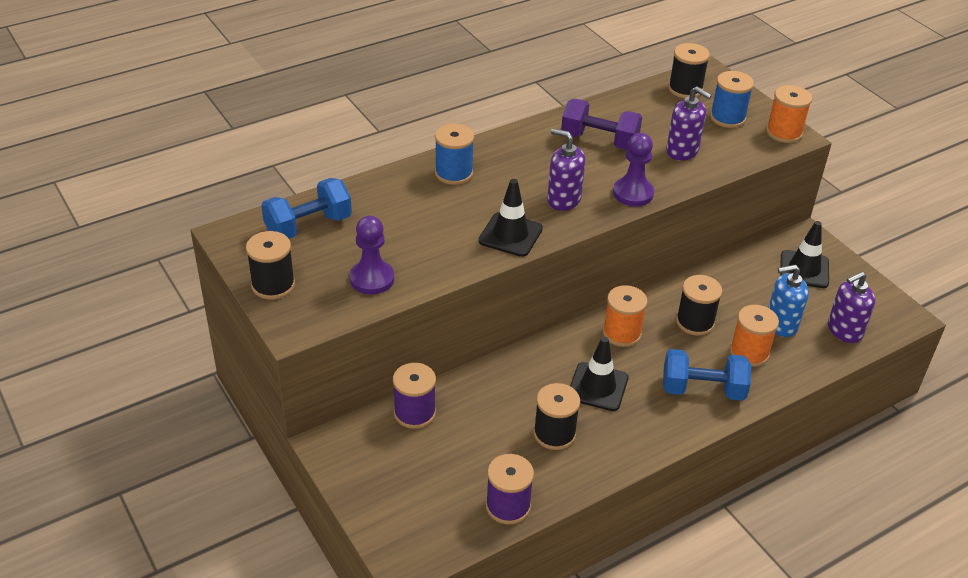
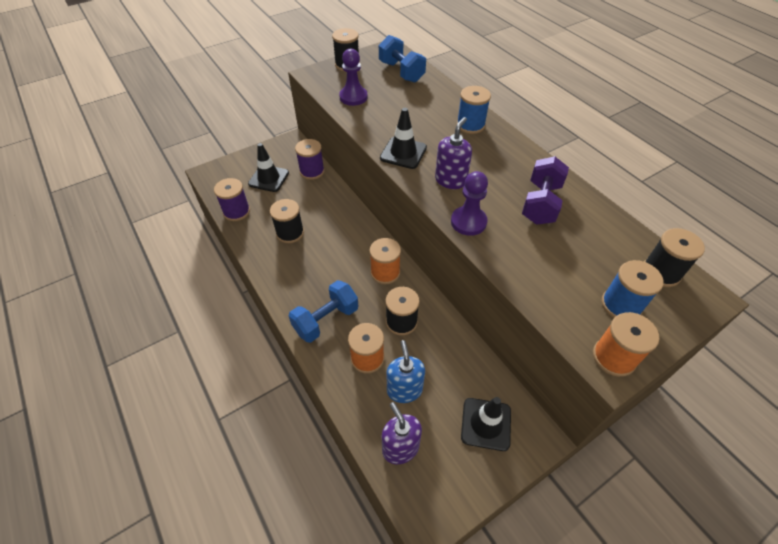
camera: 90 degrees right, 10 degrees up
(598, 387) = (330, 256): black traffic cone -> black traffic cone (269, 178)
(682, 151) = (544, 261): purple soap dispenser -> none
(702, 390) = (326, 320): blue dumbbell -> blue dumbbell turned 45 degrees clockwise

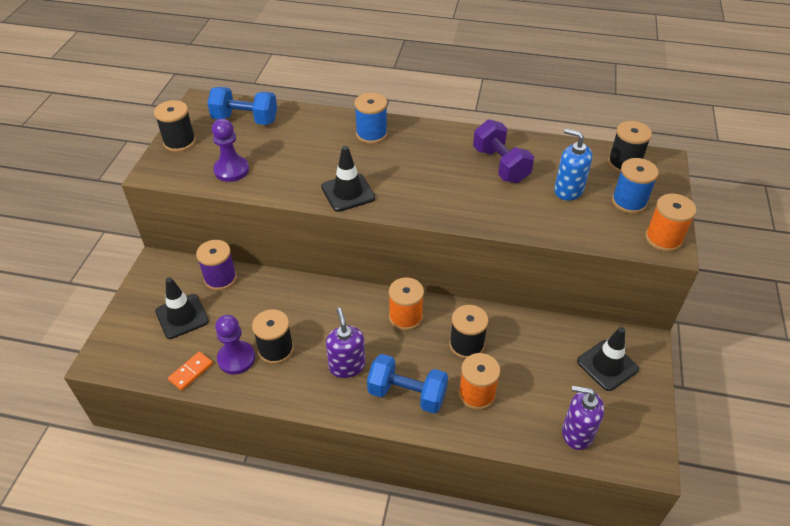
camera: 45 degrees left, 5 degrees down
(236, 212) = (191, 372): purple spool -> orange domino
(326, 320) = (407, 394): blue dumbbell -> blue dumbbell turned 75 degrees counterclockwise
(404, 389) = (530, 392): blue soap dispenser -> blue soap dispenser (568, 190)
(450, 180) = (416, 190): purple soap dispenser -> purple soap dispenser (347, 366)
(468, 222) = (470, 214): purple pawn -> purple pawn (236, 358)

